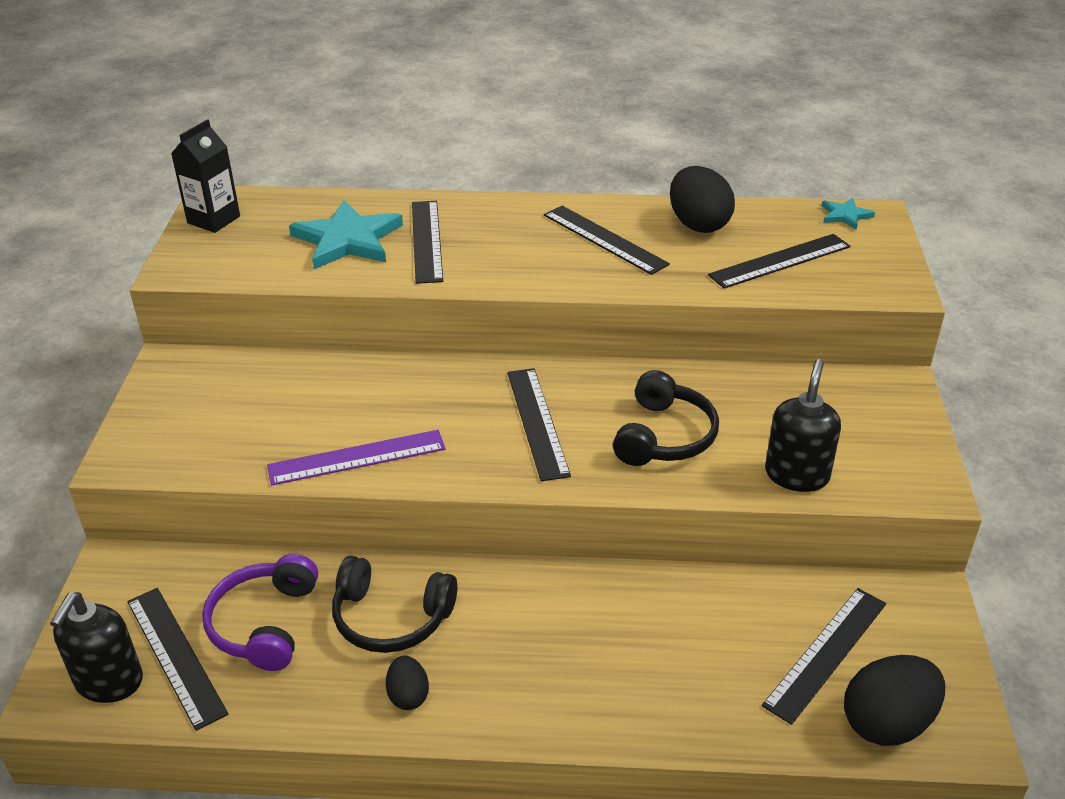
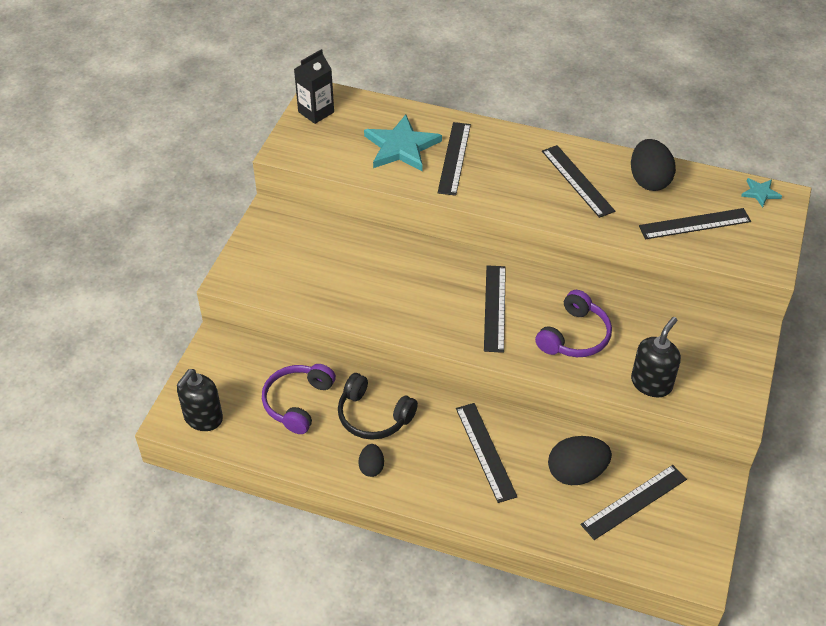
camera: 15 degrees right, 10 degrees up
(175, 656) = (242, 411): black ruler -> black ruler (485, 451)
(357, 458) = (373, 309): purple ruler -> none
(664, 436) = (574, 336): black headphones -> purple headphones
(887, 723) = (653, 553): black egg -> black egg (576, 473)

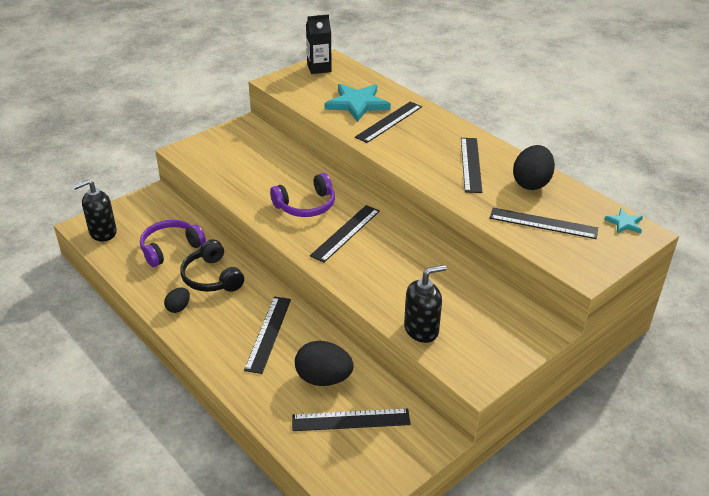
camera: 30 degrees right, 10 degrees down
(574, 336) = (389, 274): purple headphones -> purple headphones (306, 205)

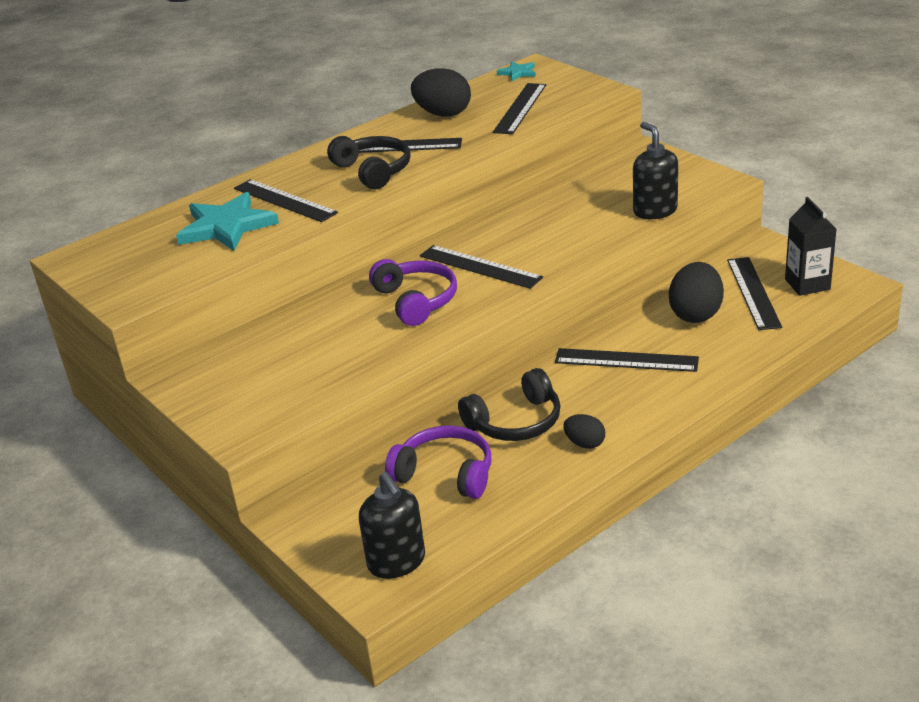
camera: 85 degrees left, 5 degrees down
(170, 248) = (445, 474): purple headphones -> purple headphones turned 150 degrees clockwise
(319, 68) = (96, 266): black carton -> black carton (807, 284)
(429, 154) = (373, 171): none -> black headphones

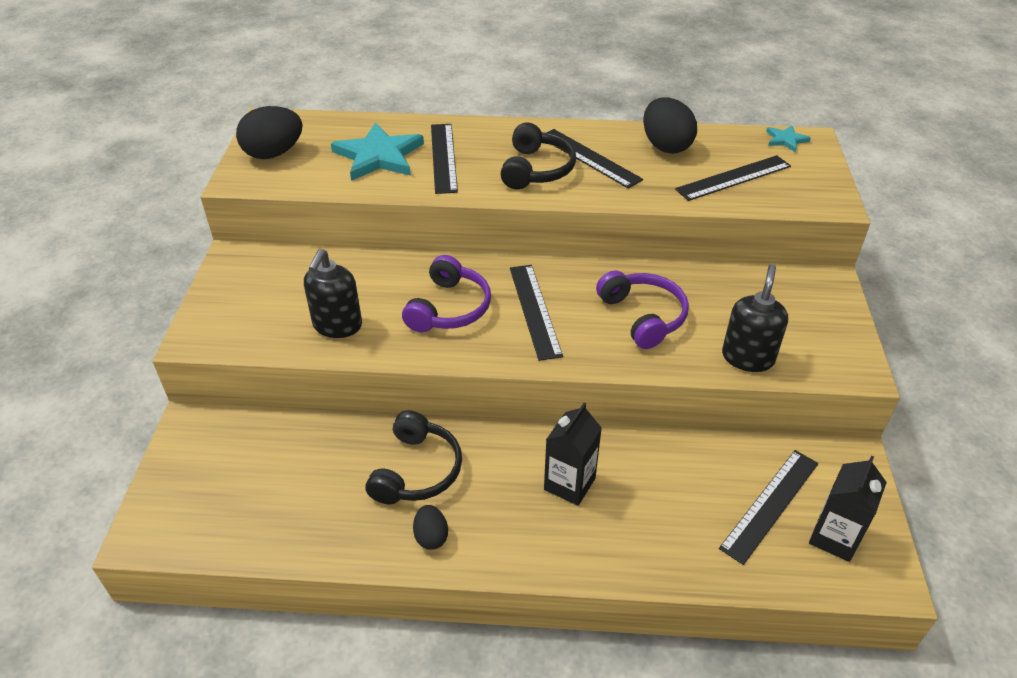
camera: 40 degrees right, 10 degrees up
(397, 562) = (187, 522): black soap dispenser -> black soap dispenser (337, 325)
(445, 474) = (314, 474): purple headphones -> purple headphones (643, 316)
(515, 422) = (416, 470): black headphones -> black headphones turned 90 degrees counterclockwise
(626, 360) = (569, 484): black ruler -> black carton
(695, 314) = (688, 485): black egg -> black egg (274, 153)

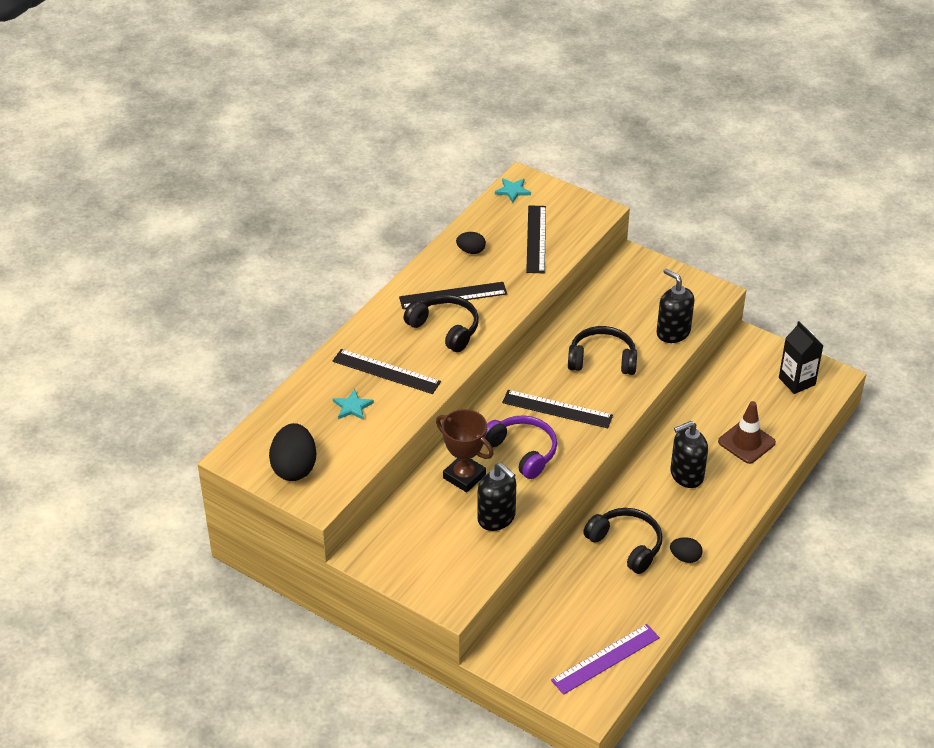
camera: 60 degrees left, 0 degrees up
(225, 521) = (605, 658): none -> purple ruler
(379, 156) = (352, 407): turquoise star -> turquoise star, size x0.48
(383, 281) = (464, 476): none -> brown trophy
(569, 484) = (686, 475): black carton -> black soap dispenser
(643, 316) = (602, 360): purple headphones -> black headphones
(665, 146) = (471, 251): black egg -> black egg, size x0.54
(675, 524) = (746, 442): none -> brown traffic cone
(770, 504) = (758, 394): black ruler -> none

